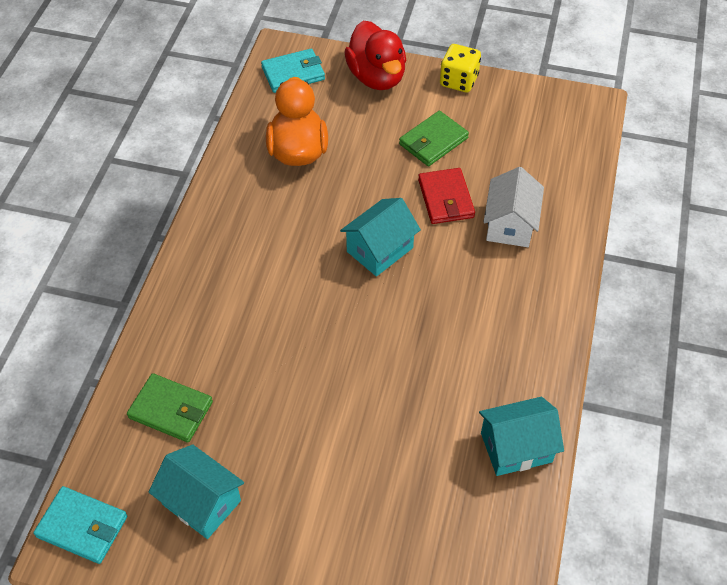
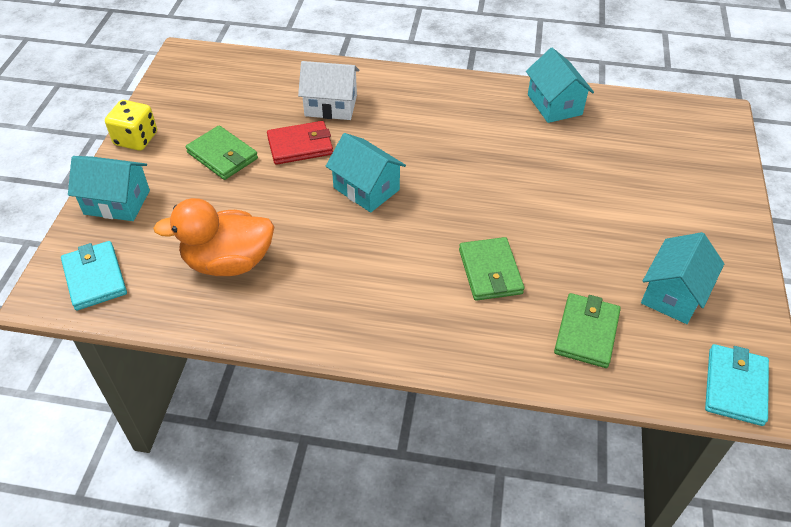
camera: 95 degrees left, 5 degrees down
(258, 341) = (490, 271): none -> green wallet
(376, 77) = (117, 202): red duck -> turquoise house

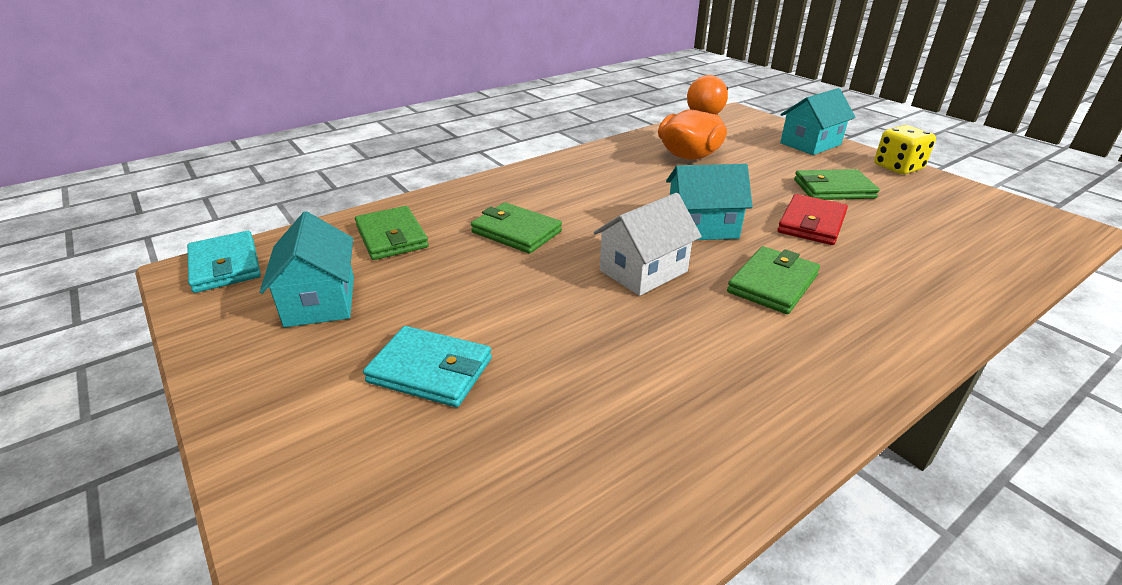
camera: 135 degrees right, 15 degrees down
(95, 278) = (734, 123): turquoise wallet -> turquoise wallet (430, 370)
(331, 106) = (877, 266): white house -> white house (643, 271)
(401, 133) = (772, 284): none -> green wallet
(554, 105) = (697, 454): turquoise house -> none

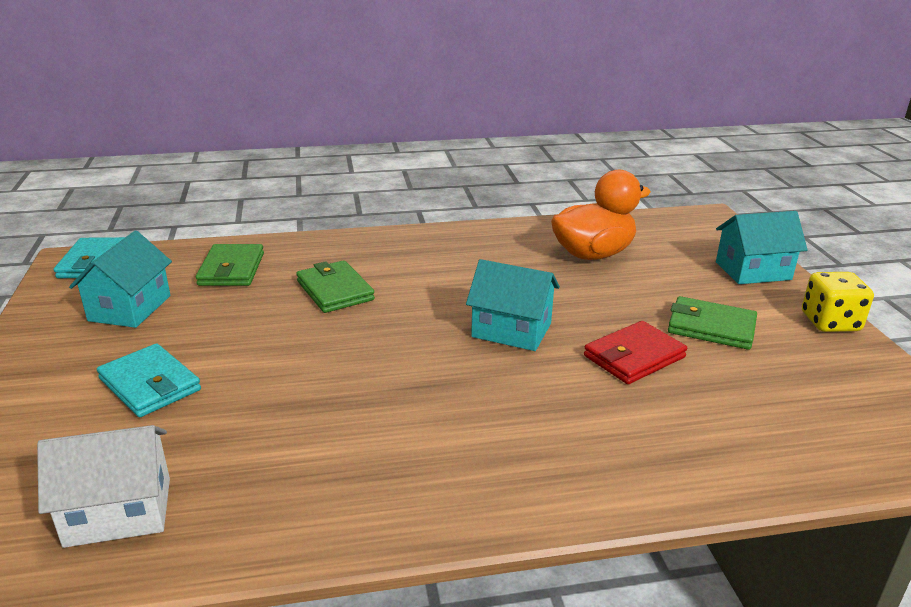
camera: 25 degrees right, 5 degrees down
(643, 271) = (405, 356): white house -> white house (118, 512)
(772, 284) = (513, 403): green wallet -> none

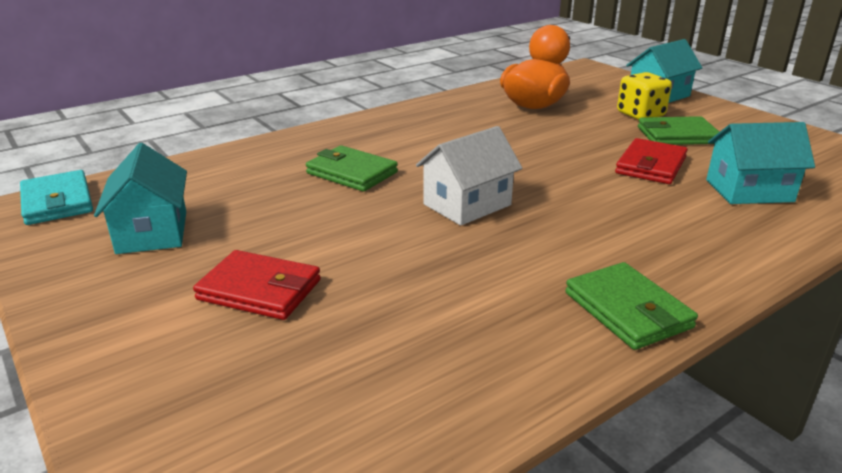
camera: 25 degrees left, 0 degrees up
(118, 512) = (365, 405): white house -> white house (467, 205)
(150, 384) = (259, 290): turquoise wallet -> red wallet
(231, 269) = (225, 177): green wallet -> green wallet (627, 310)
(511, 330) = (539, 169): turquoise house -> turquoise house (749, 191)
(830, 322) = (745, 116): yellow dice -> yellow dice (640, 114)

